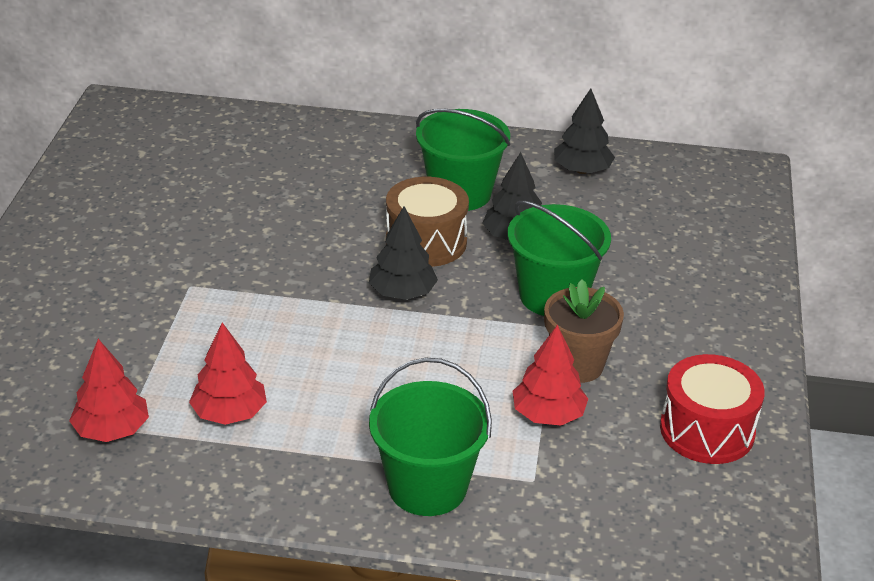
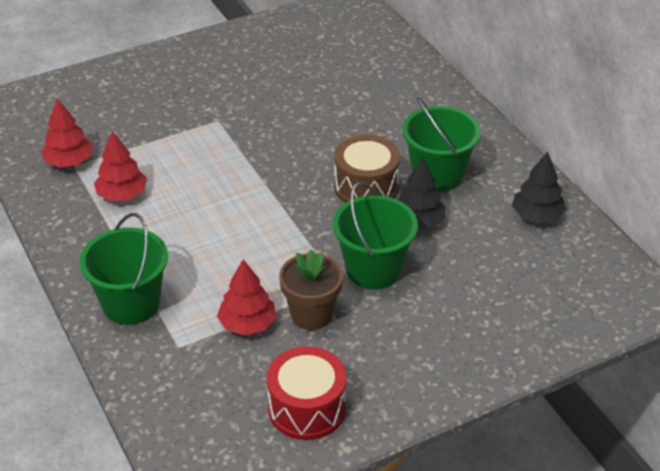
camera: 55 degrees right, 5 degrees up
(402, 293) = (302, 203): black tree -> none

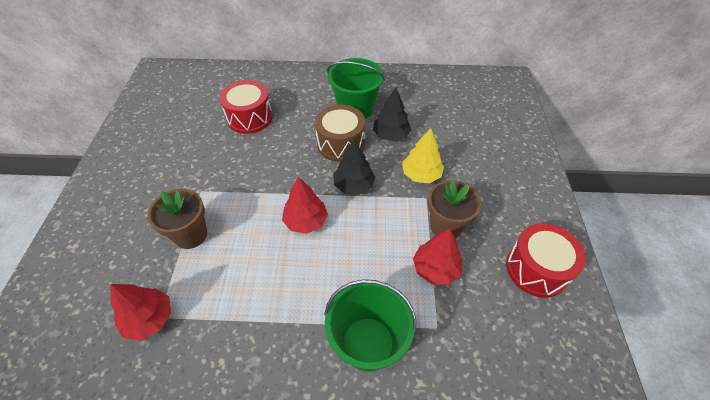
camera: 60 degrees left, 10 degrees up
(122, 195) = (229, 293): red tree -> red tree (305, 221)
(164, 141) = (191, 235): none -> brown flower pot
(344, 102) = (249, 118): none -> red drum
(373, 269) = (421, 175): green bucket -> yellow tree
(537, 216) = (420, 87): black tree -> black tree (354, 185)

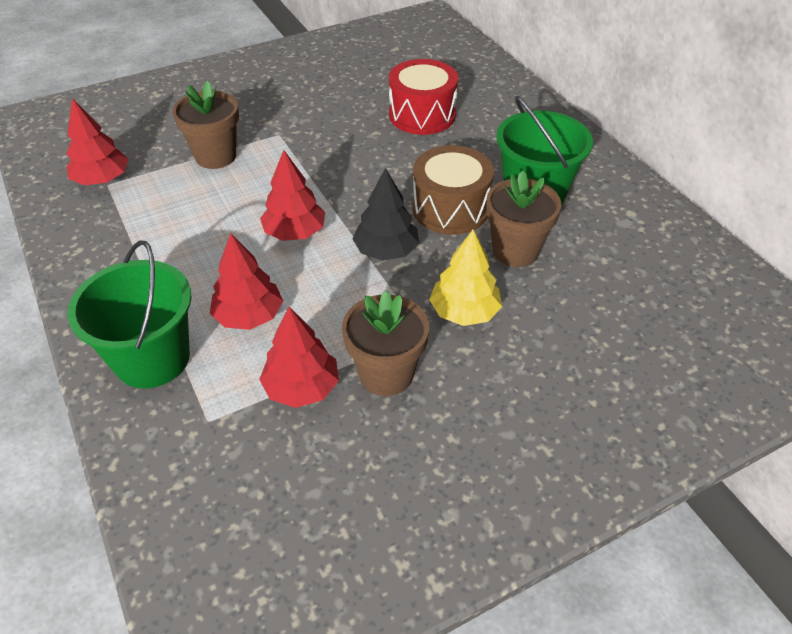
camera: 60 degrees right, 5 degrees down
(363, 273) = (249, 316): none -> red tree
(391, 135) = (515, 250): black tree -> brown flower pot
(536, 269) = (380, 518): red drum -> none

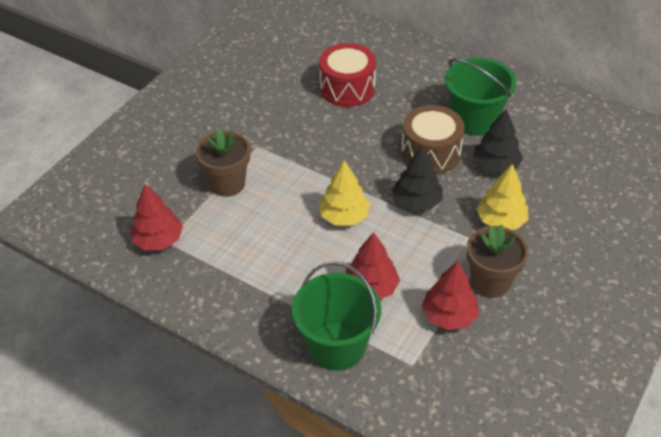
camera: 30 degrees left, 0 degrees up
(295, 232) = (344, 216): red tree -> yellow tree
(515, 250) = (496, 165): brown flower pot -> black tree

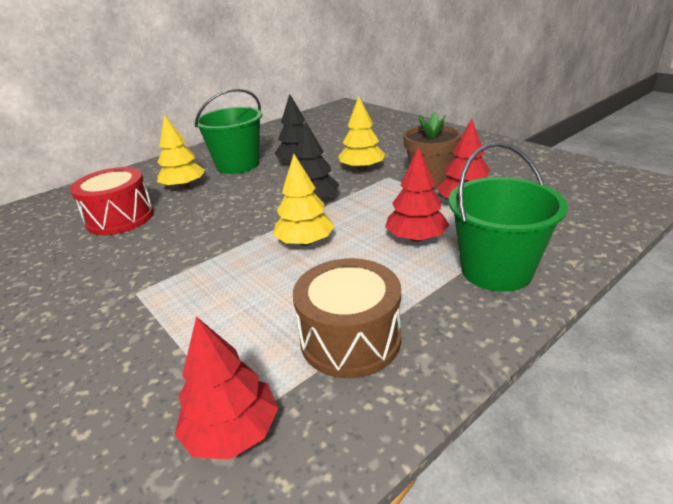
camera: 70 degrees left, 15 degrees down
(227, 184) = (177, 329): brown flower pot -> none
(414, 101) = (184, 187): none -> yellow tree
(430, 153) = (258, 187): brown drum -> brown drum (350, 339)

